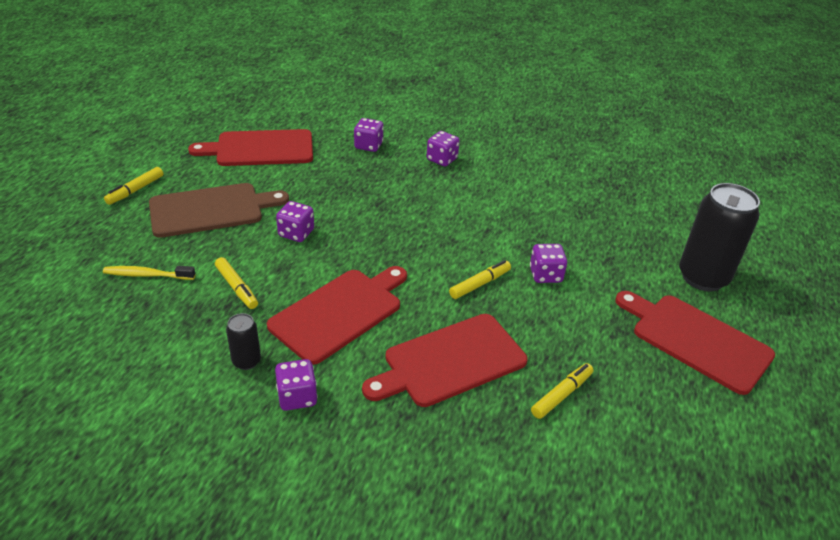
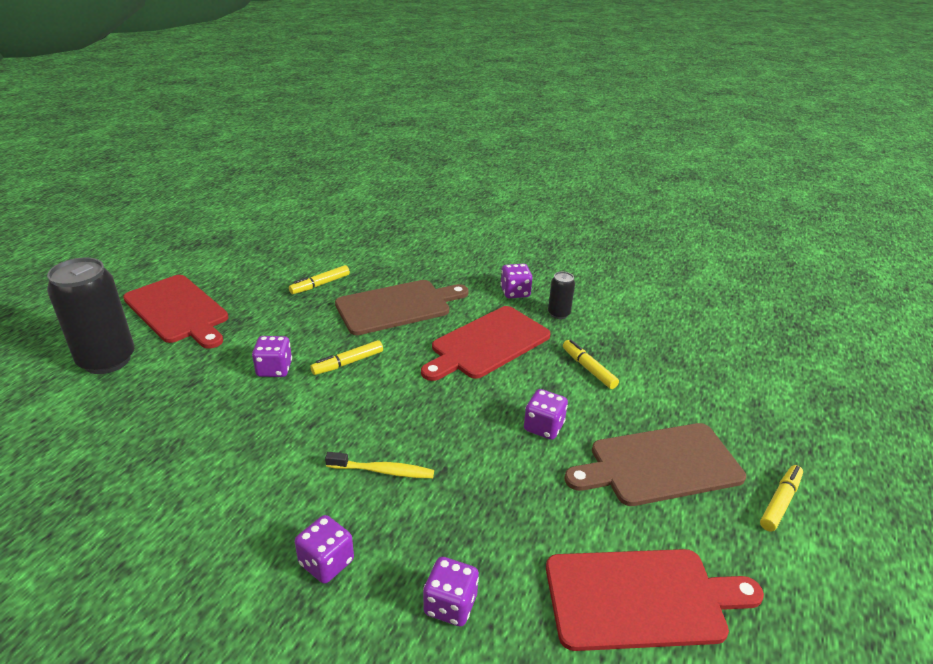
camera: 175 degrees left, 5 degrees down
(147, 275) = (682, 384): yellow toothbrush -> yellow toothbrush (383, 471)
(449, 361) = (397, 306): red cutting board -> brown cutting board

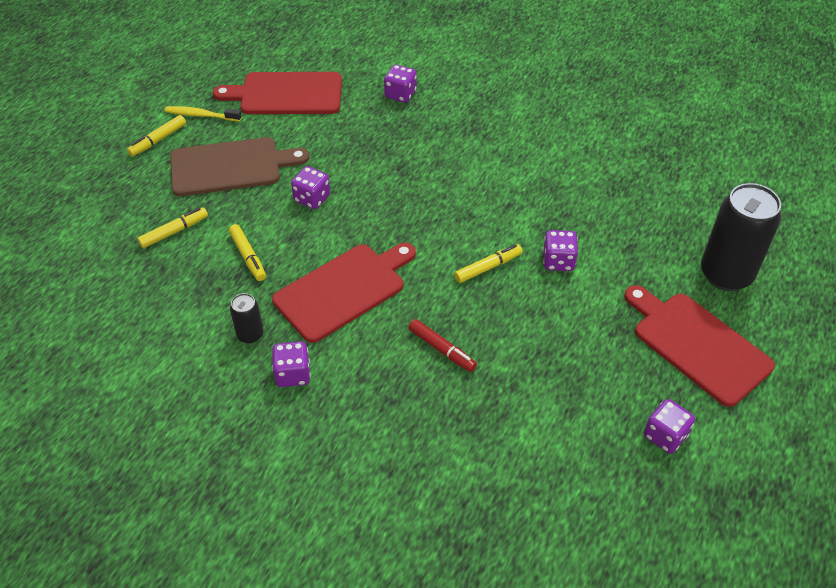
camera: 175 degrees left, 15 degrees up
(320, 284) = (544, 392): yellow marker -> yellow marker (174, 231)
(326, 562) = (476, 115): purple dice -> purple dice (665, 435)
(383, 471) = (445, 167): yellow toothbrush -> yellow toothbrush (201, 115)
(397, 306) = (442, 349): brown cutting board -> red marker

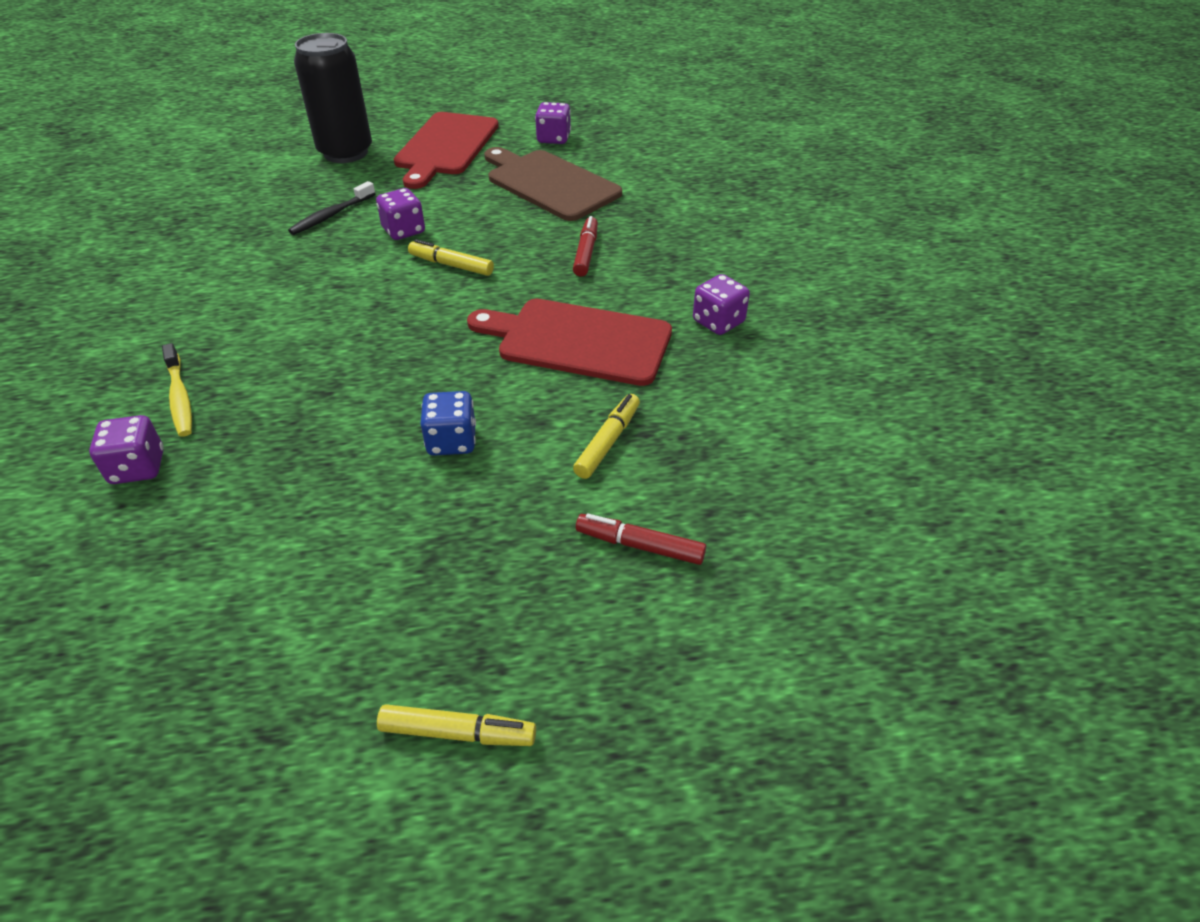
camera: 125 degrees left, 5 degrees down
(174, 231) = (639, 546): yellow marker -> red marker
(201, 115) = (340, 713): yellow toothbrush -> yellow toothbrush (180, 398)
(231, 166) = (451, 571): brown cutting board -> brown cutting board (549, 184)
(250, 334) = (710, 375): black can -> none
(286, 94) = (202, 617): red cutting board -> none
(312, 198) = (452, 441): purple dice -> blue dice
(612, 231) = (331, 215): none -> black toothbrush

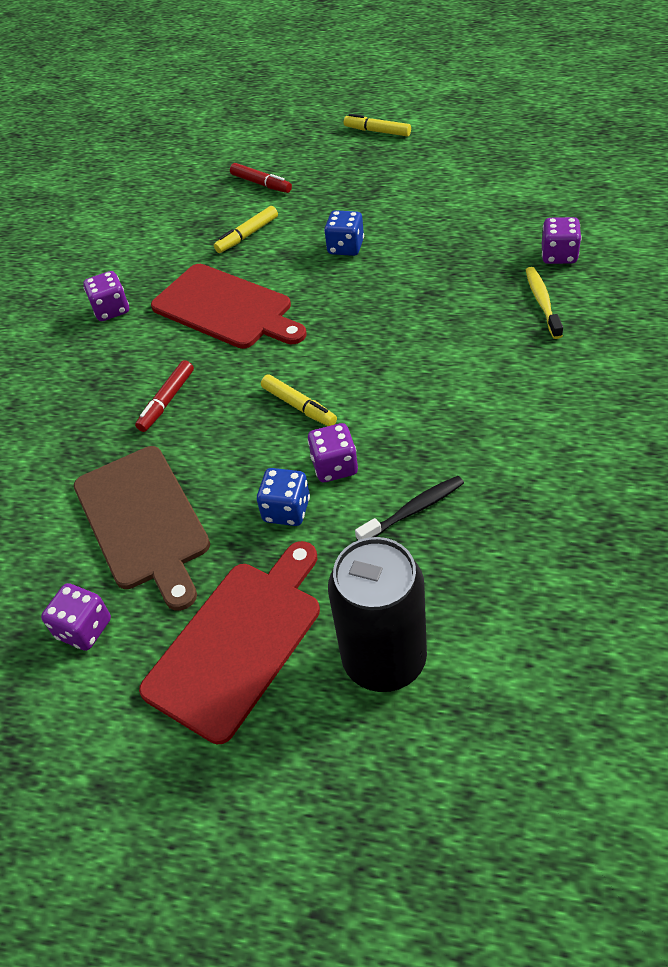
camera: 155 degrees left, 5 degrees up
(436, 203) = (286, 510): none -> blue dice

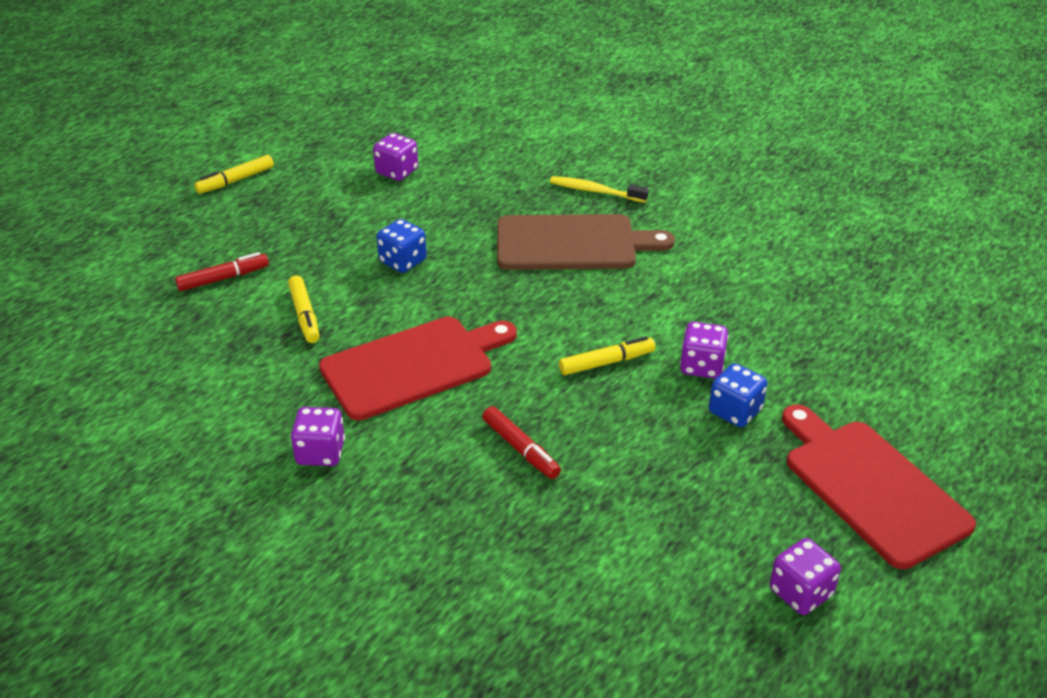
camera: 70 degrees left, 10 degrees down
(143, 521) = (684, 512): brown cutting board -> brown cutting board (573, 243)
(384, 659) = (929, 408): black can -> none
(413, 510) = (783, 340): black toothbrush -> none
(559, 255) = (545, 162): purple dice -> purple dice (397, 171)

